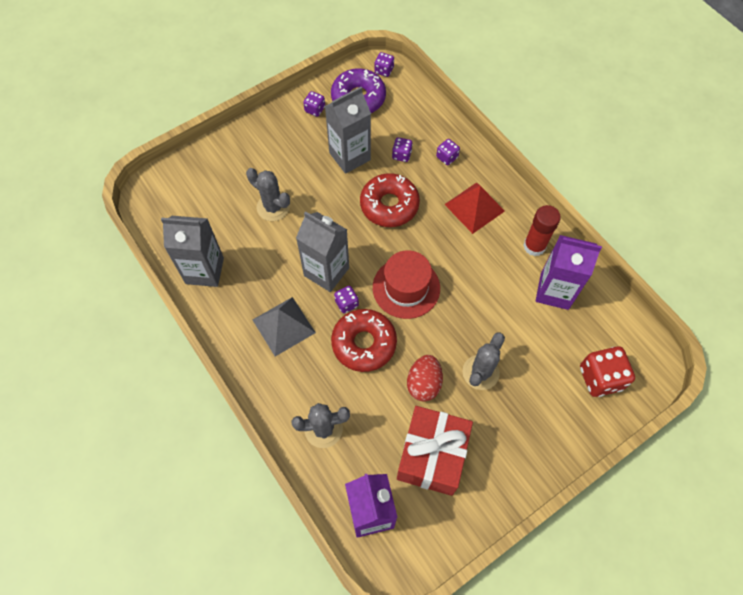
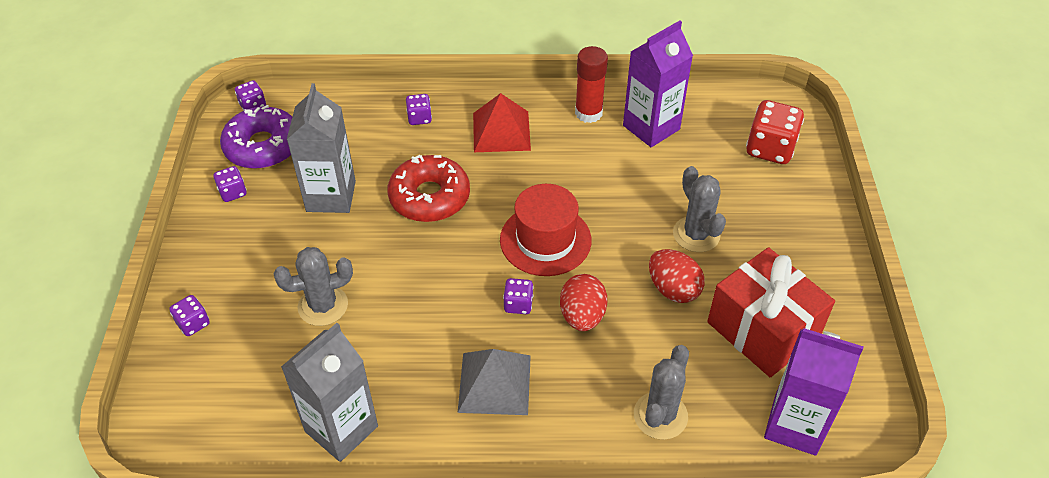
camera: 55 degrees left, 15 degrees down
(326, 272) = (460, 301): grey carton -> none
(364, 343) = (582, 316): red donut -> red egg
(401, 155) = (377, 152): purple dice -> purple dice (193, 323)

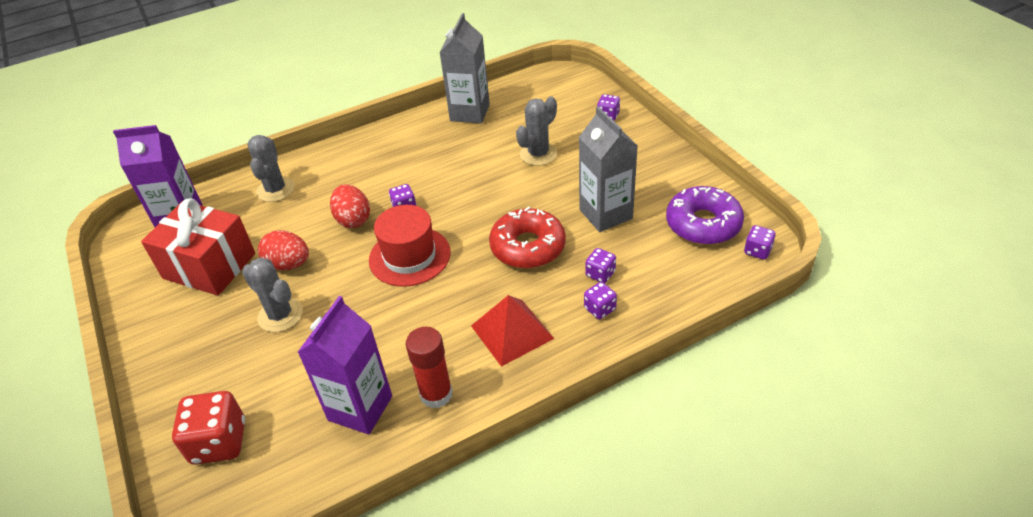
camera: 155 degrees right, 5 degrees down
(233, 192) = (681, 185): purple dice -> purple dice (600, 274)
(495, 383) = (393, 163): grey pyramid -> none

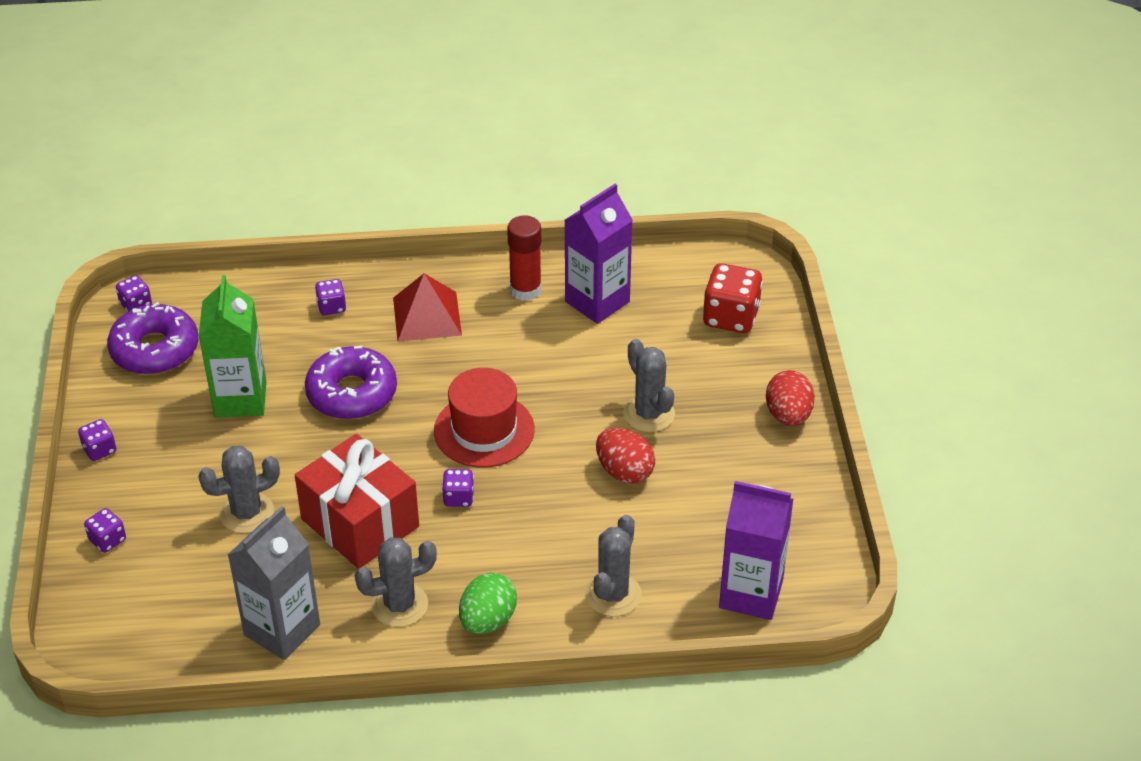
camera: 160 degrees left, 0 degrees up
(209, 266) = (720, 505): red gift -> red gift (360, 523)
(351, 153) = (487, 620): none -> green egg
(353, 219) = (528, 505): red egg -> red egg (788, 415)
(409, 143) = (399, 605): none -> grey cactus
(528, 247) = (352, 393): red donut -> purple donut
(600, 274) = (303, 338): purple dice -> purple dice (99, 450)
(605, 214) = (240, 399): grey carton -> green carton

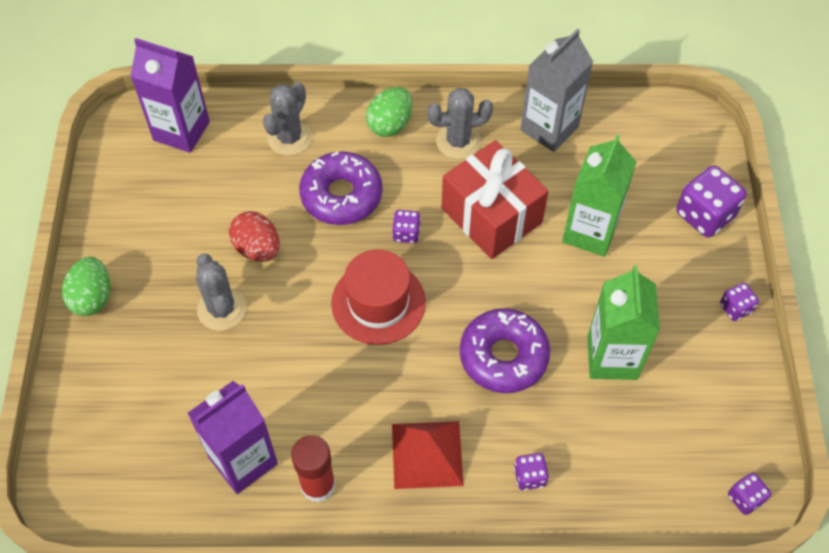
camera: 175 degrees left, 15 degrees up
(107, 540) = (705, 215): purple dice -> purple dice, size x1.88
(155, 350) = (710, 429): purple donut -> purple donut (341, 195)
(246, 513) = (590, 232): grey cactus -> green carton
(731, 317) = (108, 426): red dice -> none
(788, 415) = (92, 297): red egg -> green egg

